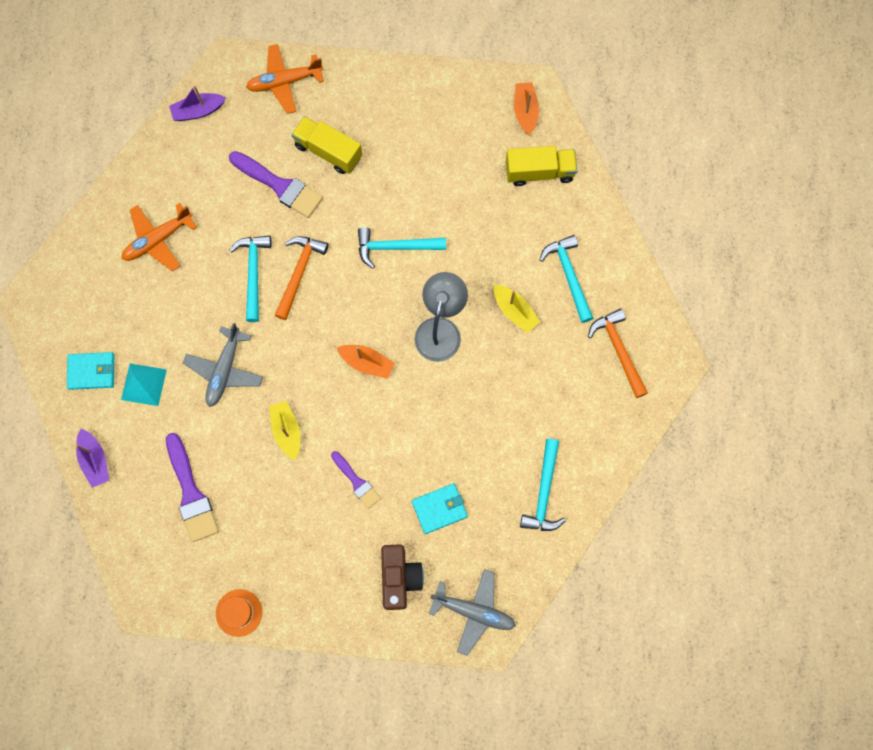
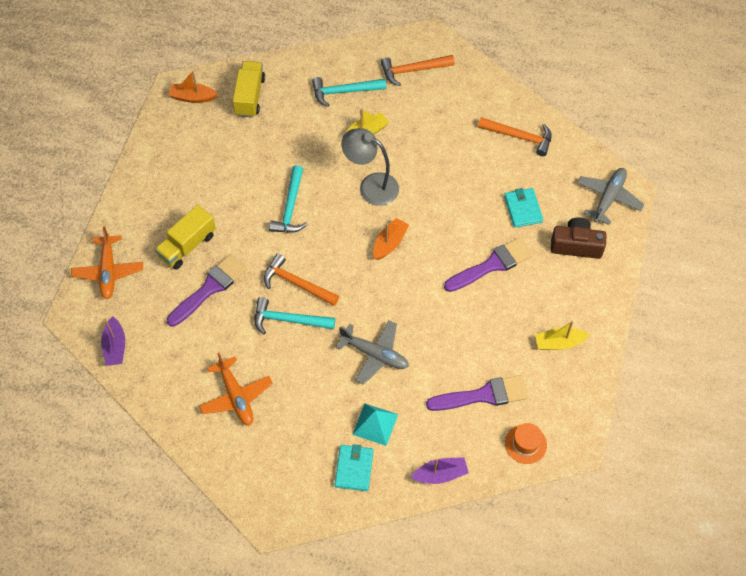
camera: 80 degrees left, 15 degrees down
(239, 612) = (593, 369): orange hat -> orange hat (525, 444)
(287, 431) = (439, 312): yellow boat -> yellow boat (559, 343)
(356, 482) = (492, 265): purple brush -> purple brush, size x1.66
(544, 492) = (519, 137): turquoise hammer -> orange hammer

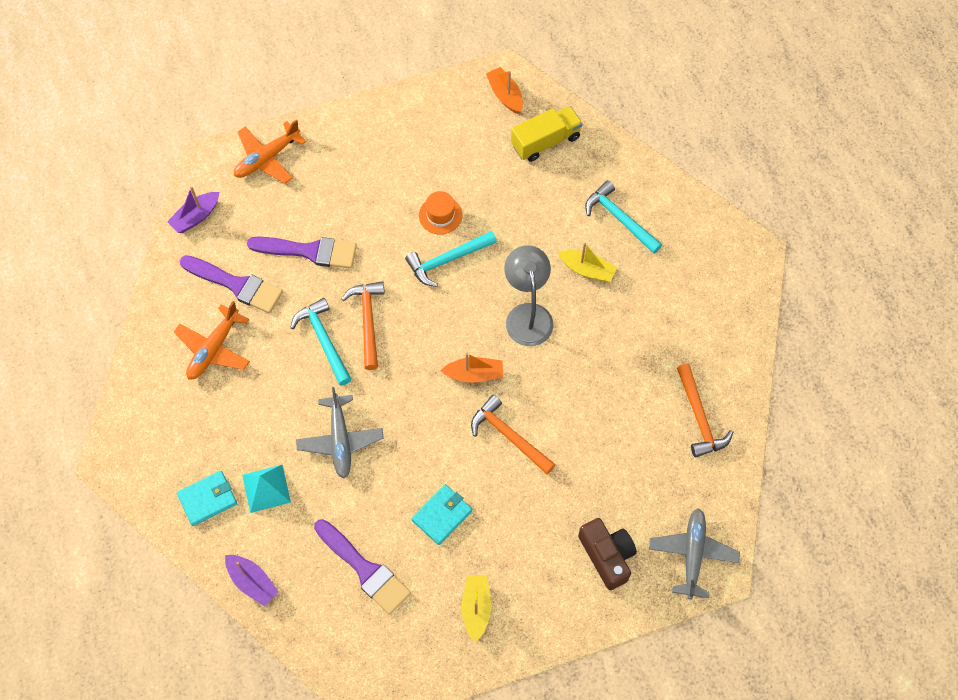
camera: 55 degrees right, 5 degrees up
(187, 246) = (340, 202): yellow truck -> none
(413, 70) = (699, 264): orange hammer -> orange hammer (509, 436)
(492, 265) = (520, 486): purple brush -> purple brush (236, 285)
(523, 209) = (611, 475): turquoise wallet -> turquoise wallet (442, 515)
(525, 444) = (338, 643): orange hat -> orange hat (440, 215)
(559, 343) = (476, 608): yellow boat -> yellow boat turned 45 degrees clockwise
(608, 198) = (692, 554): grey plane -> grey plane turned 75 degrees counterclockwise

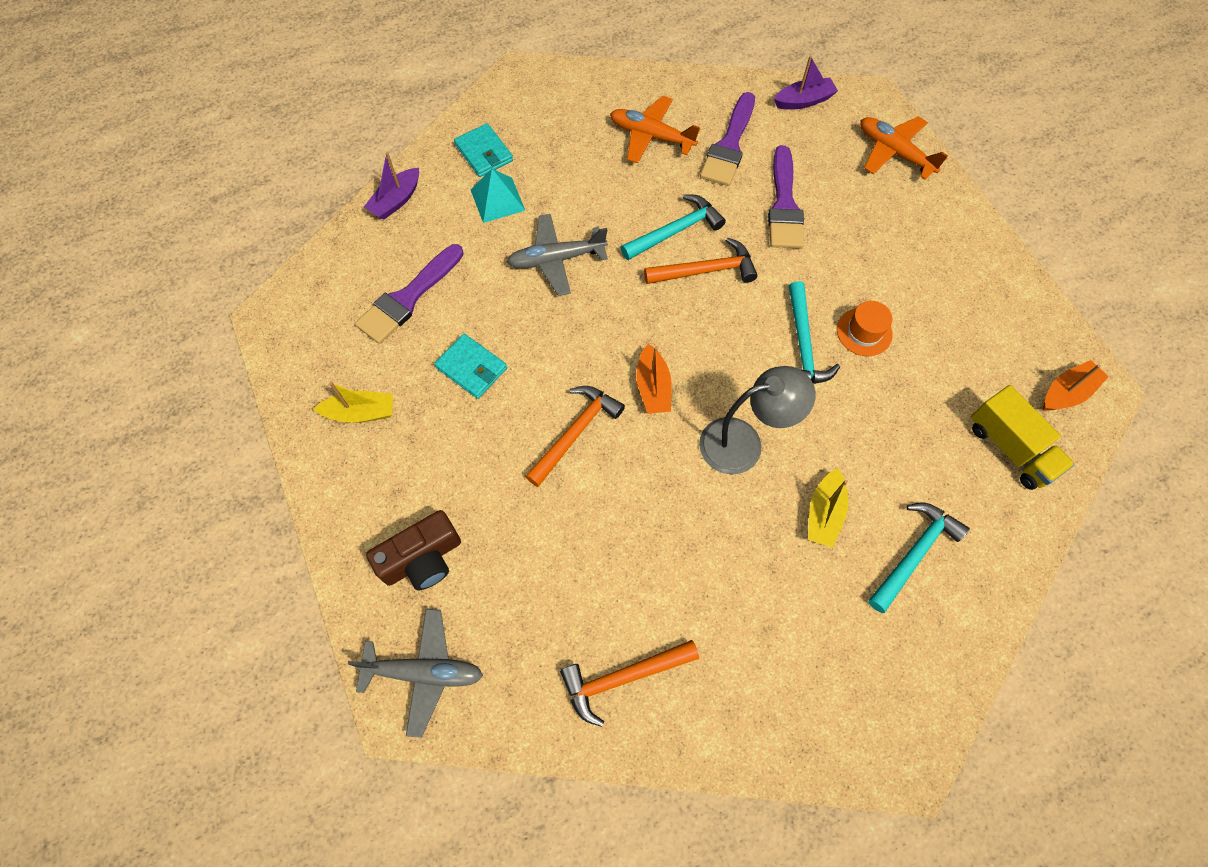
camera: 85 degrees right, 0 degrees up
(196, 217) = (804, 101): purple boat -> purple boat turned 120 degrees clockwise
(447, 260) = (802, 345): turquoise hammer -> turquoise hammer turned 150 degrees counterclockwise

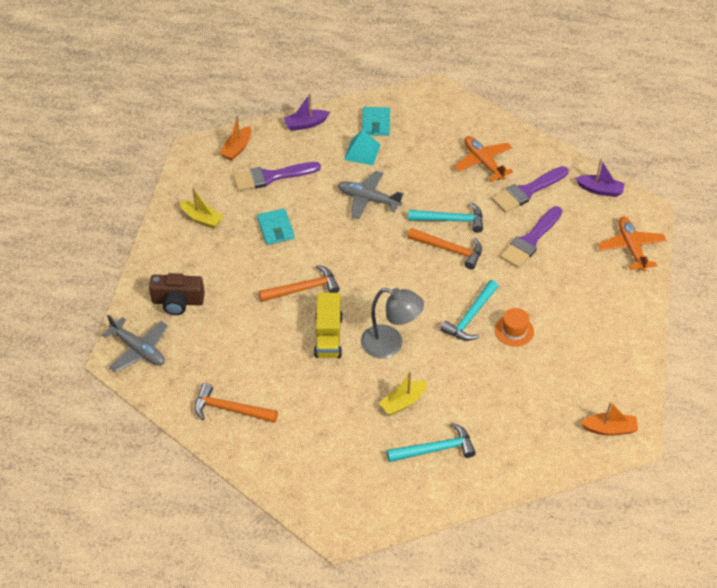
camera: 35 degrees right, 15 degrees down
(653, 387) = (364, 291): orange boat -> orange boat (237, 148)
(1010, 448) = (544, 435): yellow truck -> yellow truck (328, 336)

